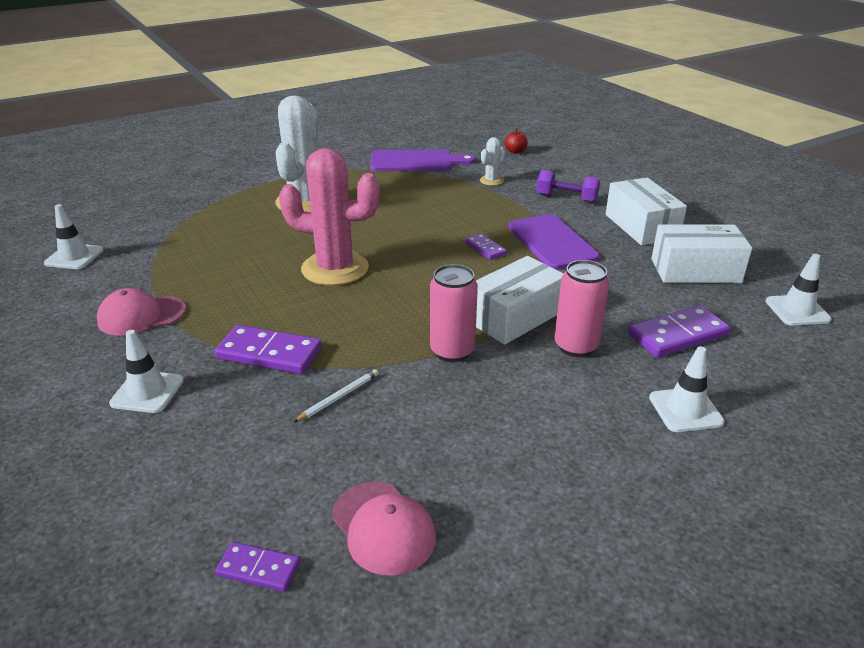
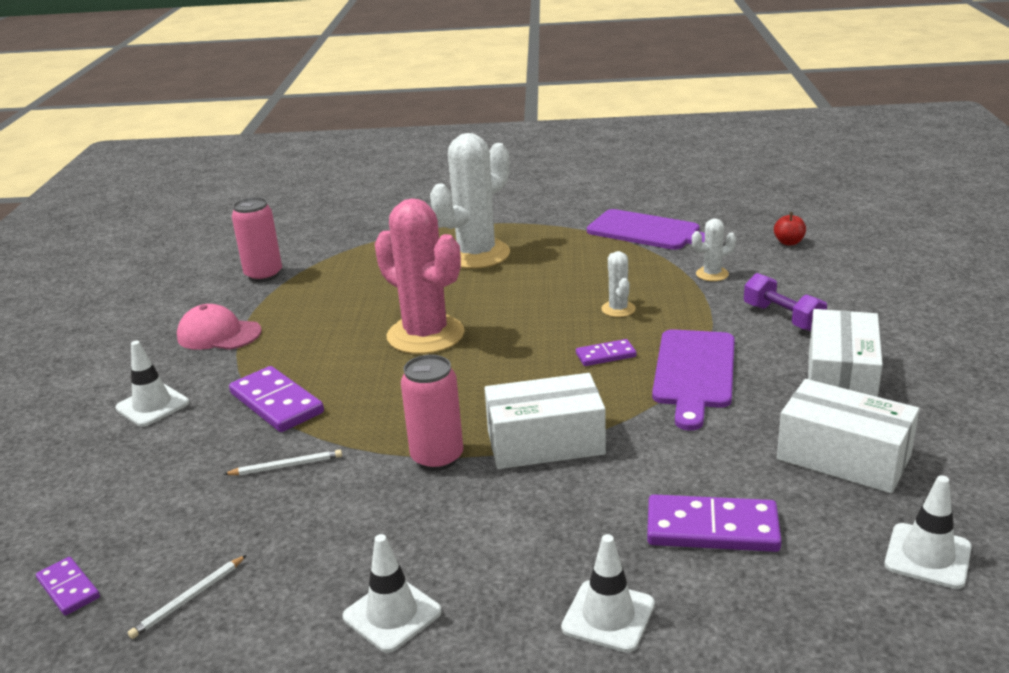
camera: 35 degrees right, 5 degrees down
(74, 257) = (227, 264): white traffic cone -> white traffic cone (392, 614)
(383, 527) = (188, 599): pink cap -> white pencil
(457, 217) = (618, 309): none -> white cactus
(485, 248) = (605, 355): purple domino -> purple domino turned 75 degrees clockwise
(576, 346) = (572, 498): pink can -> pink can (263, 275)

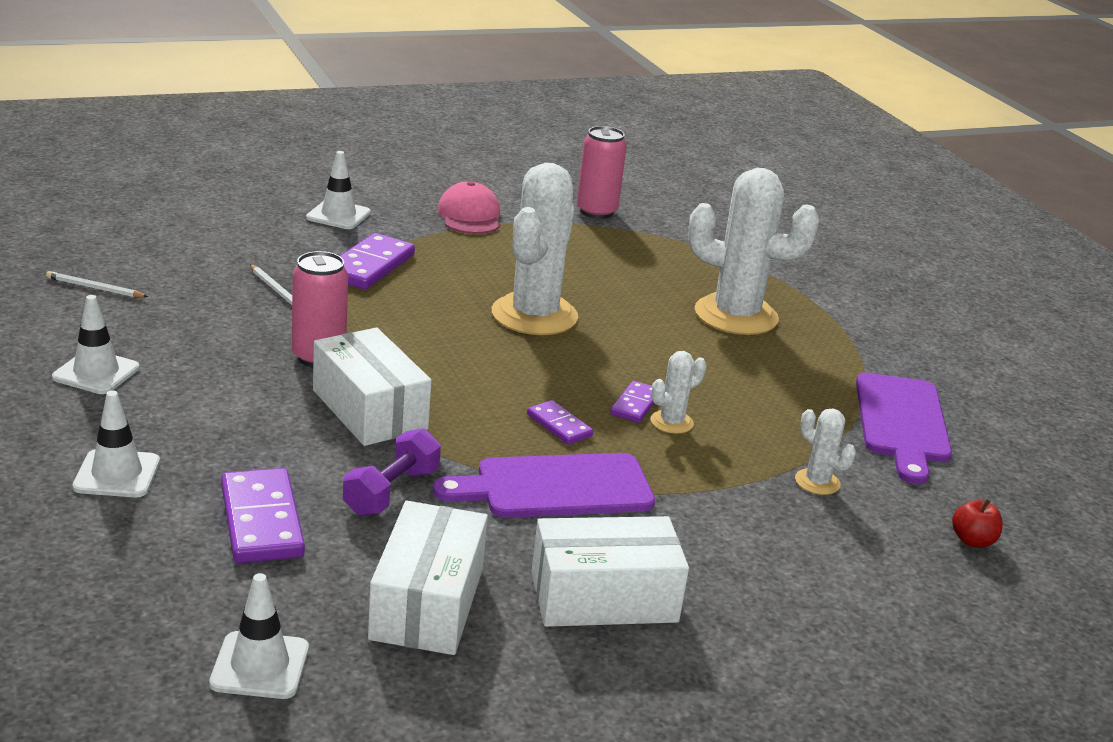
camera: 60 degrees right, 0 degrees up
(68, 588) = (95, 242): purple domino -> purple domino (635, 405)
(425, 335) = (534, 315): pink cactus -> white cactus
(782, 318) = (736, 545): purple dumbbell -> purple dumbbell (391, 492)

